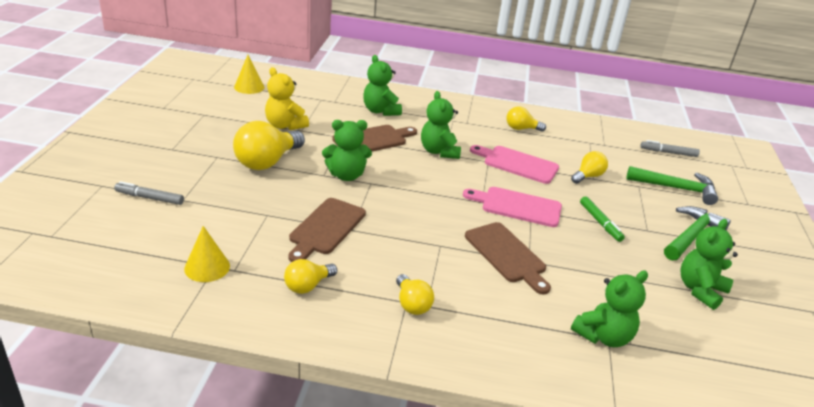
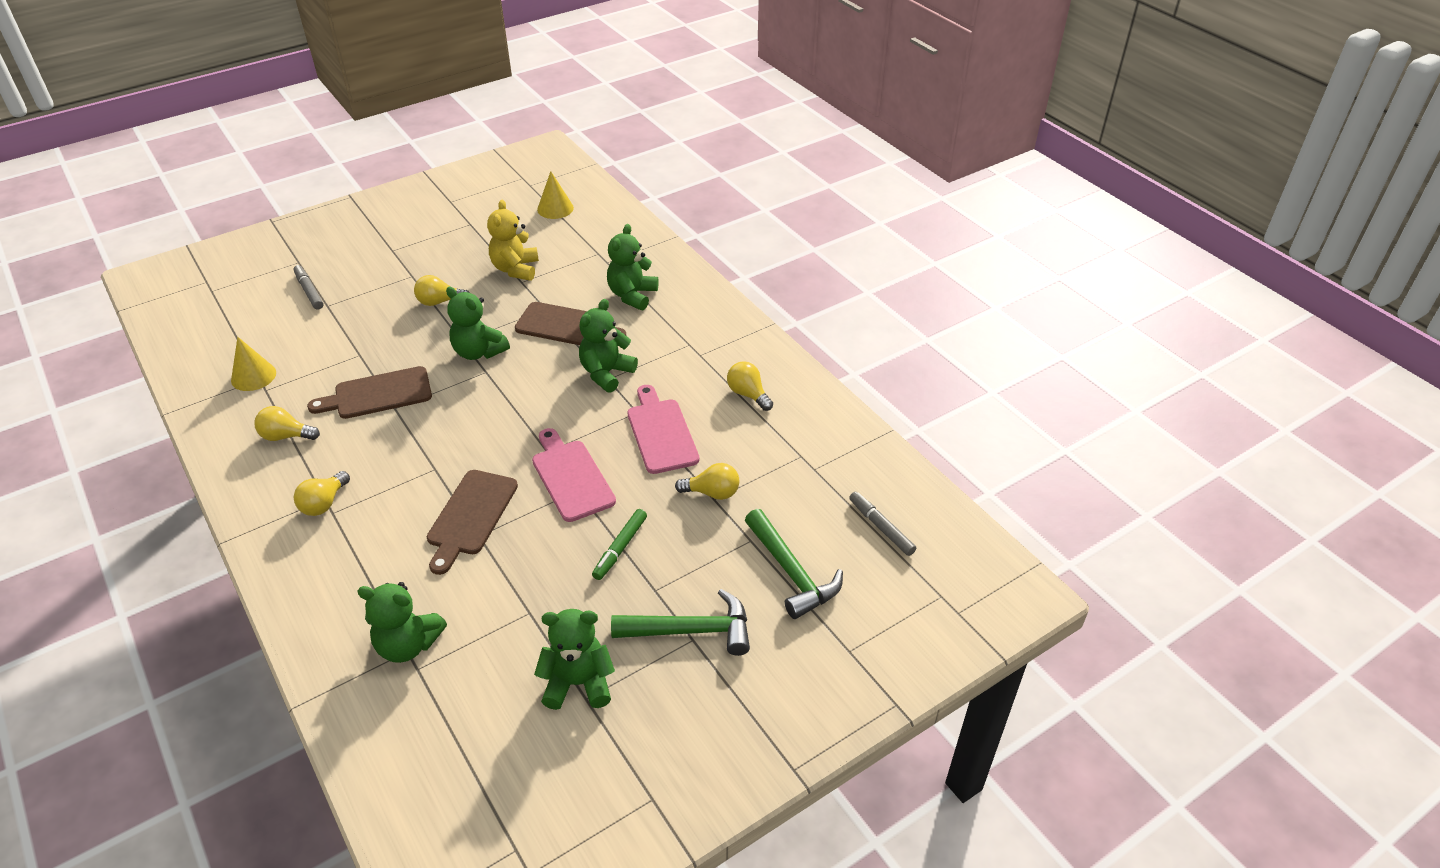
camera: 50 degrees right, 10 degrees up
(267, 162) = (439, 302): yellow light bulb -> yellow light bulb, size x0.56

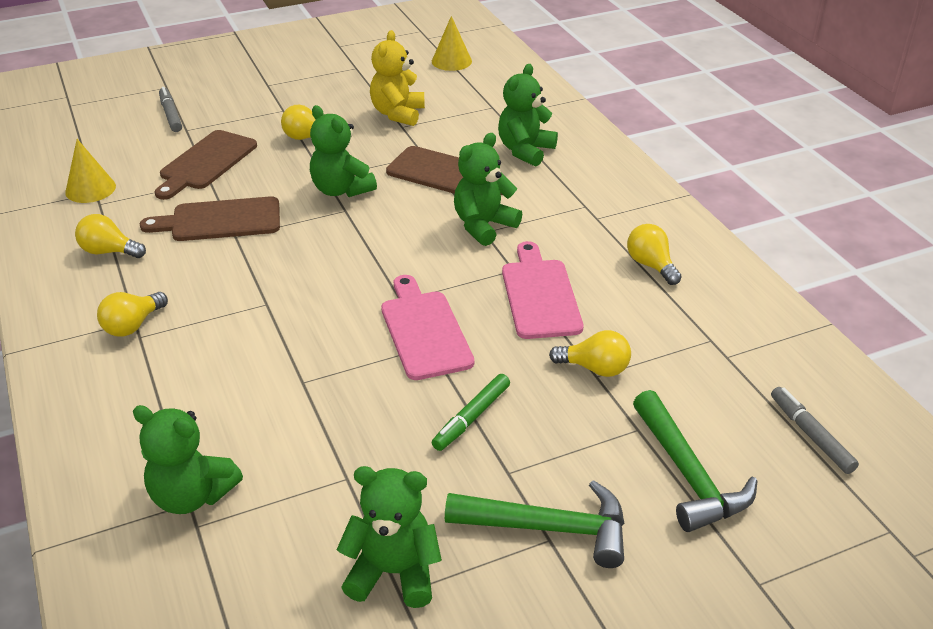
camera: 10 degrees right, 5 degrees down
(470, 516) = (297, 360): brown cutting board -> brown cutting board (206, 163)

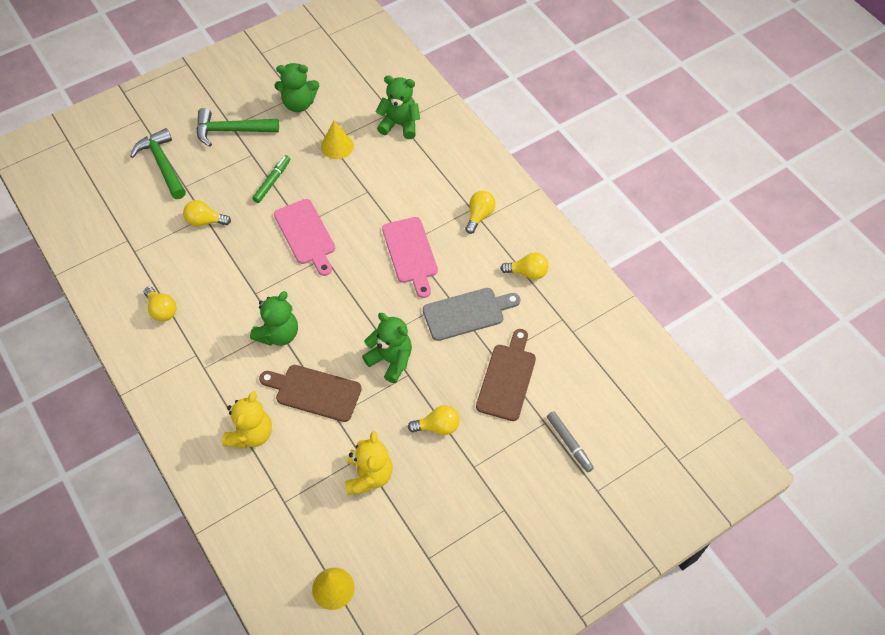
camera: 170 degrees right, 20 degrees up
(90, 189) = (578, 334): yellow cone -> yellow cone (337, 146)
(220, 220) = (467, 313): brown cutting board -> grey cutting board
(525, 151) = (251, 434): green teddy bear -> yellow teddy bear
(540, 295) = (237, 273): pink cutting board -> pink cutting board (410, 253)
(810, 435) = (94, 194): grey marker -> none

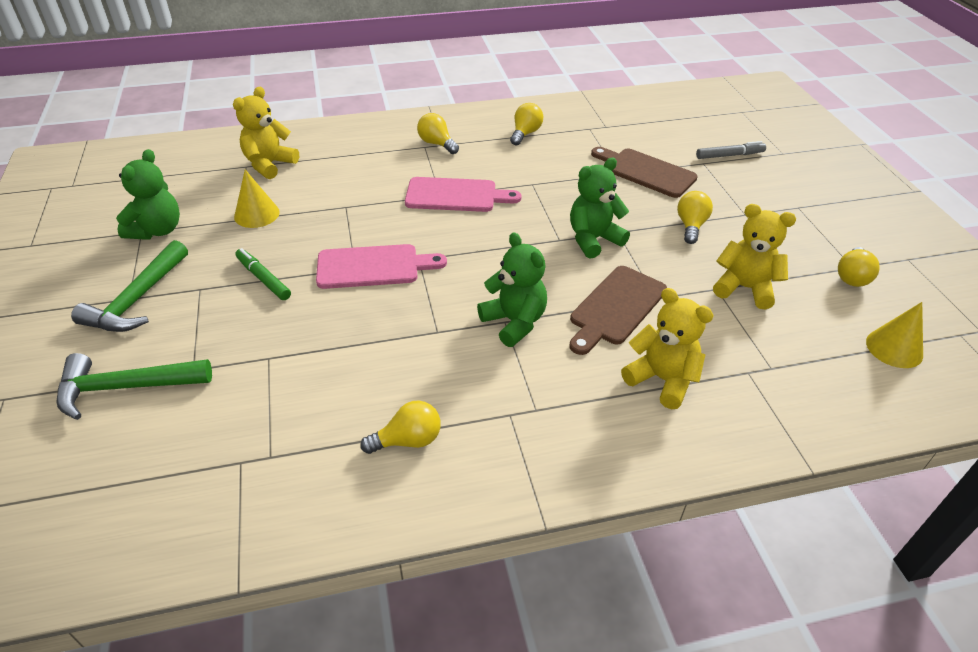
camera: 70 degrees left, 15 degrees down
(205, 221) = (277, 358): yellow light bulb -> yellow light bulb (852, 277)
(399, 124) = (269, 164): green teddy bear -> yellow teddy bear
(467, 313) = (555, 177): grey cutting board -> none

